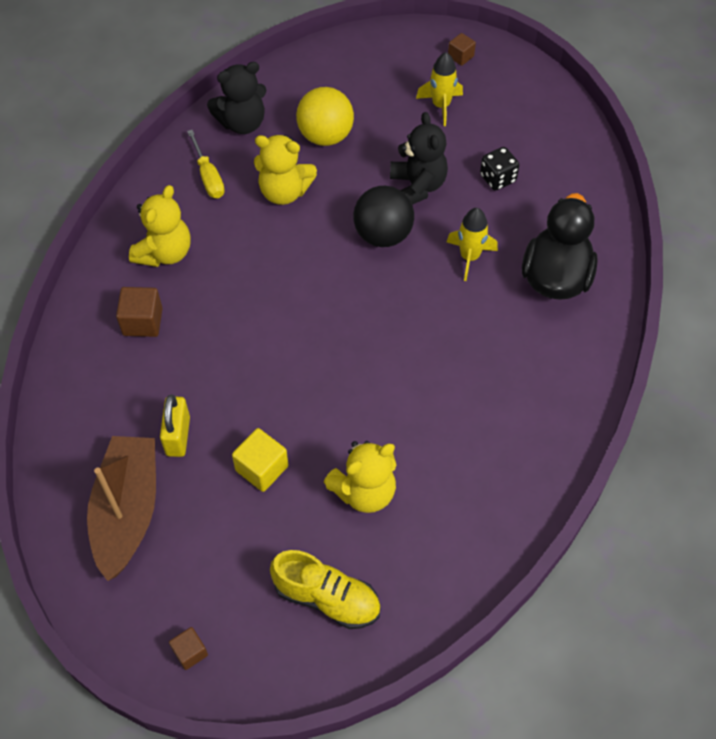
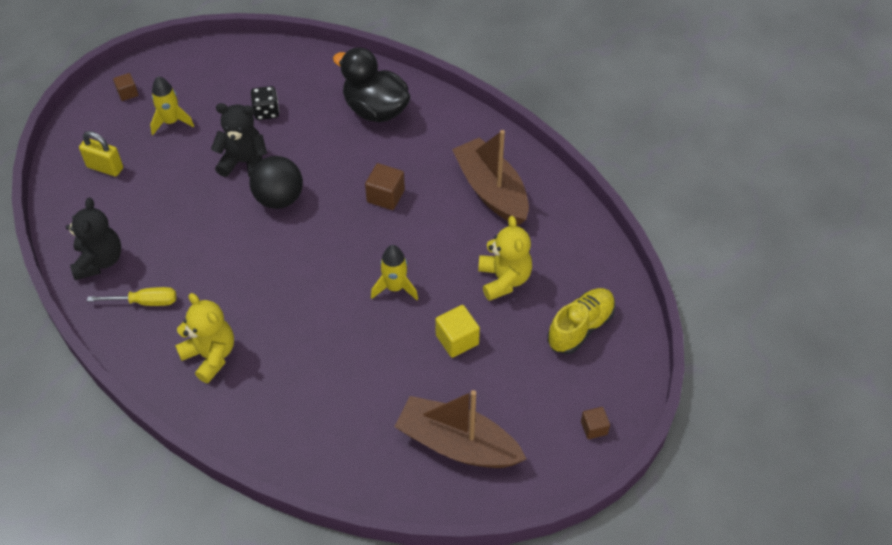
camera: 70 degrees left, 5 degrees down
(142, 322) = (275, 390): brown cube -> brown cube (385, 196)
(178, 436) = (402, 390): yellow padlock -> yellow padlock (105, 167)
(284, 192) = (196, 251): yellow teddy bear -> none
(325, 136) = (153, 206): yellow ball -> none
(469, 257) = (330, 153): yellow rocket -> yellow rocket (395, 288)
(492, 437) = (491, 191): none -> brown boat

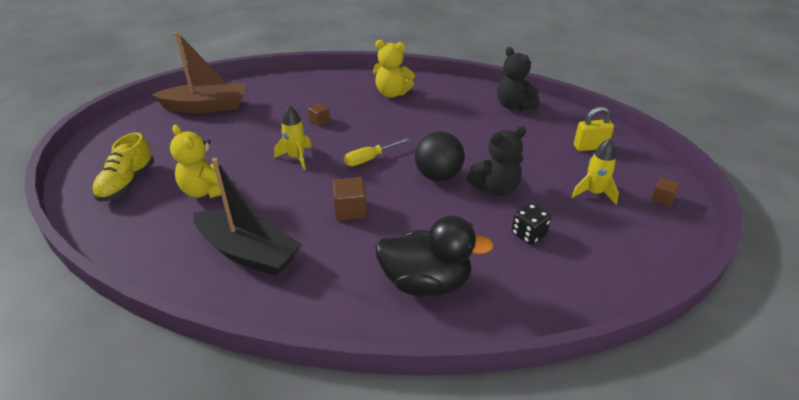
camera: 150 degrees right, 15 degrees down
(145, 302) = (460, 99): yellow screwdriver -> yellow screwdriver (370, 159)
(457, 340) = (230, 147): yellow cube -> none
(491, 191) = (248, 252): brown boat -> black boat
(594, 428) = (109, 138): brown cube -> brown cube (319, 121)

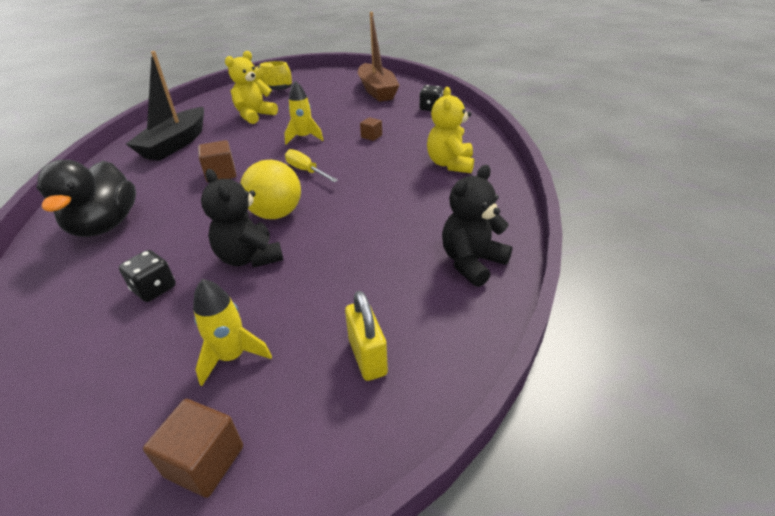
camera: 80 degrees right, 0 degrees up
(279, 86) = (430, 108): none -> black dice
(438, 176) = (276, 214): black ball -> yellow ball
(662, 199) = (204, 461): brown cube -> brown cube, size x1.58

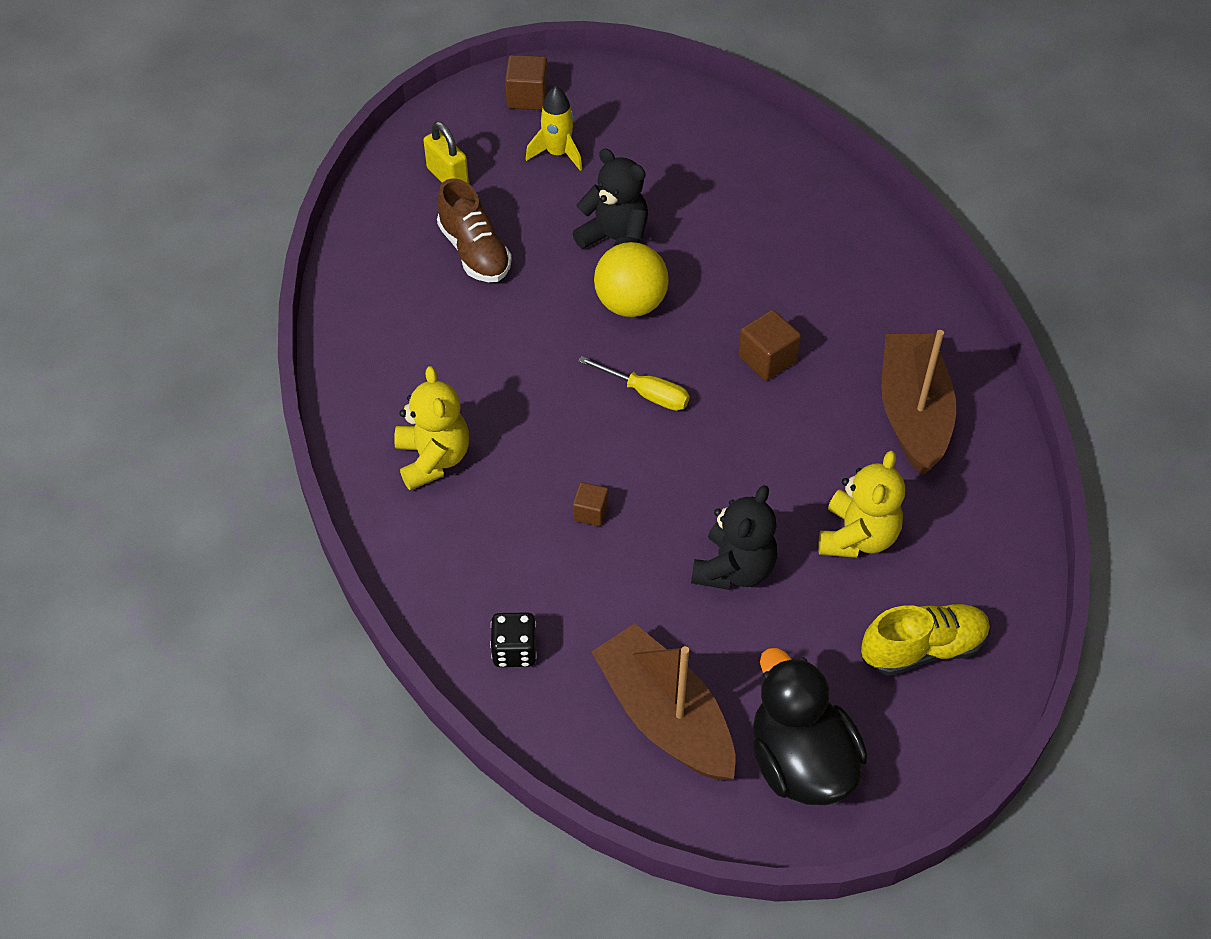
camera: 160 degrees right, 15 degrees up
(105, 225) = (822, 242): black duck -> black duck (800, 762)
(154, 289) = (681, 188): black dice -> none
(175, 144) = (913, 413): black boat -> brown boat
(304, 138) = (707, 481): yellow rocket -> none
(373, 273) = (474, 252): none -> brown shoe
(471, 262) = (375, 287): black teddy bear -> black teddy bear (734, 569)

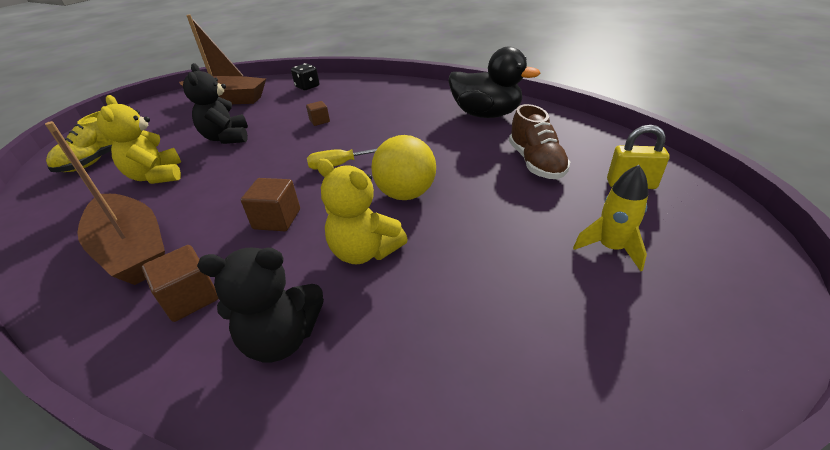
camera: 140 degrees right, 15 degrees down
(433, 459) = (413, 102): yellow teddy bear -> yellow teddy bear (364, 251)
(474, 252) = (535, 163): brown shoe -> brown shoe turned 120 degrees counterclockwise
(527, 97) = (726, 276): brown cube -> brown cube (191, 298)
(615, 240) = (469, 220): black teddy bear -> black teddy bear (282, 338)
(800, 762) = (157, 113): black duck -> black duck (486, 114)

